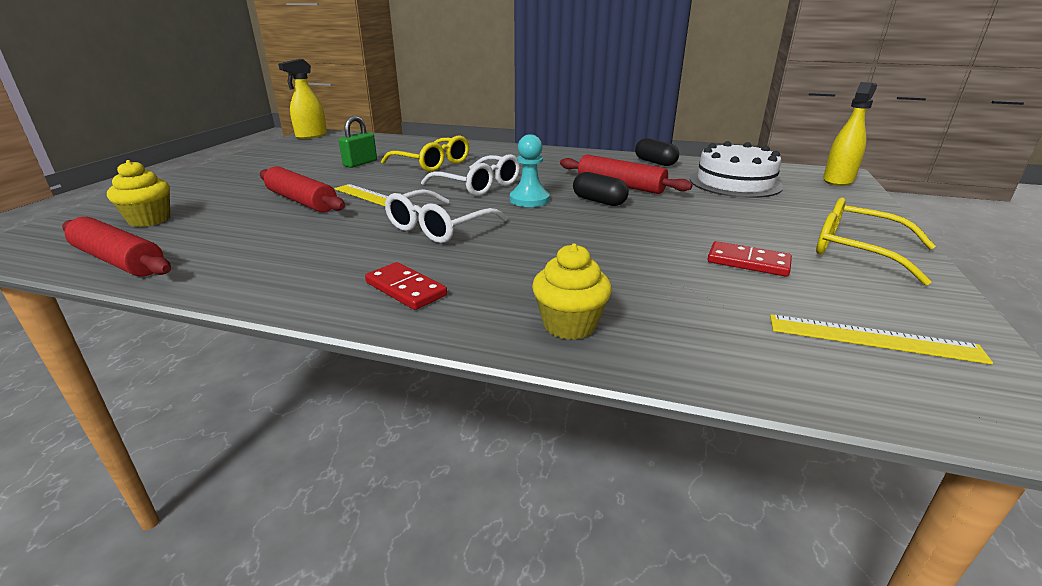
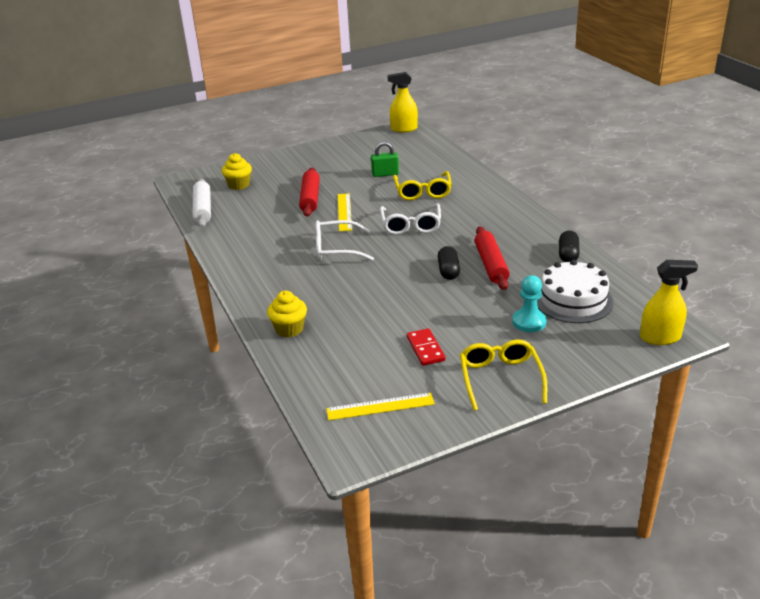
camera: 50 degrees right, 5 degrees up
(119, 260) = (203, 209): red rolling pin -> white rolling pin
(406, 289) = (267, 279): red domino -> none
(529, 200) = (414, 251): turquoise pawn -> turquoise pawn (529, 322)
(873, 338) = (380, 406): yellow ruler -> yellow ruler turned 75 degrees counterclockwise

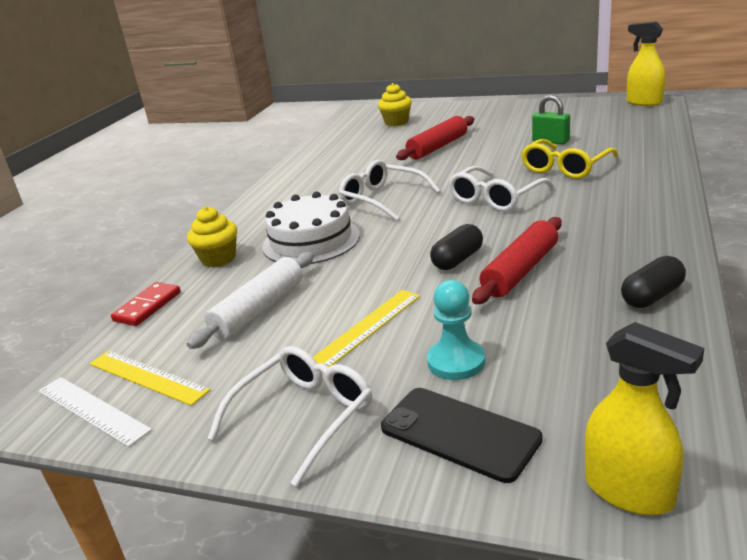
camera: 45 degrees right, 5 degrees down
(203, 209) = (335, 135): white rolling pin -> white rolling pin (259, 309)
(344, 212) = (449, 167): yellow ruler -> yellow ruler (367, 327)
(381, 436) = (92, 410): none -> white ruler
(425, 349) = (290, 336): red domino -> red domino (148, 307)
(500, 378) = (304, 416): yellow glasses -> white glasses
(573, 300) = (565, 360): white cake -> white cake (311, 241)
(576, 349) = (459, 433): none -> black phone

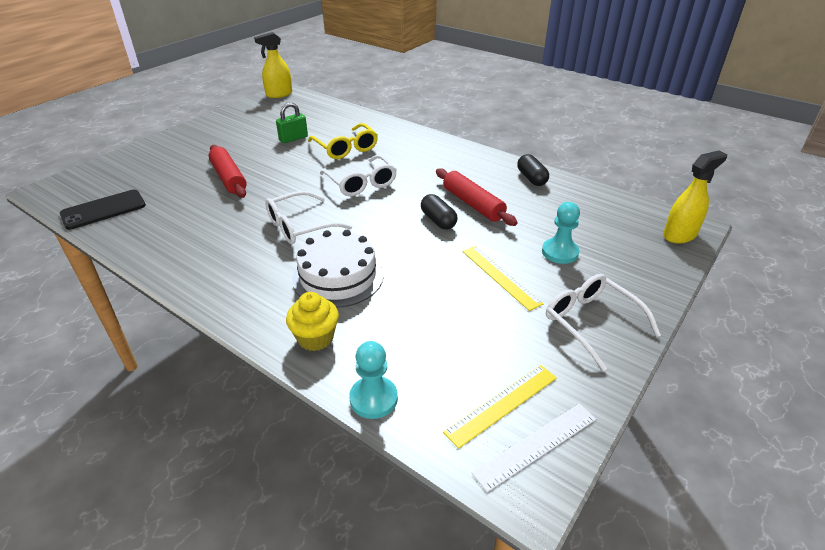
camera: 75 degrees left, 10 degrees up
(148, 307) = (373, 399): red domino -> turquoise pawn
(259, 309) = (436, 324): white rolling pin -> none
(396, 122) = (130, 180): yellow cupcake -> none
(459, 433) = (626, 268): black phone -> black phone (103, 210)

